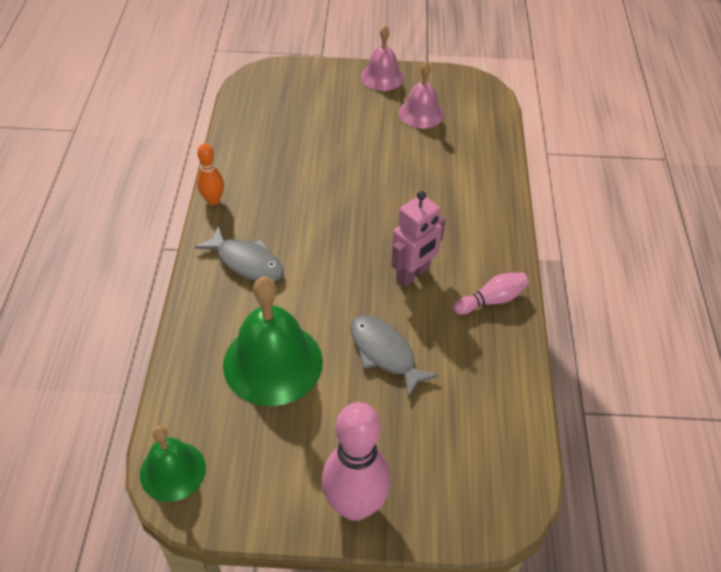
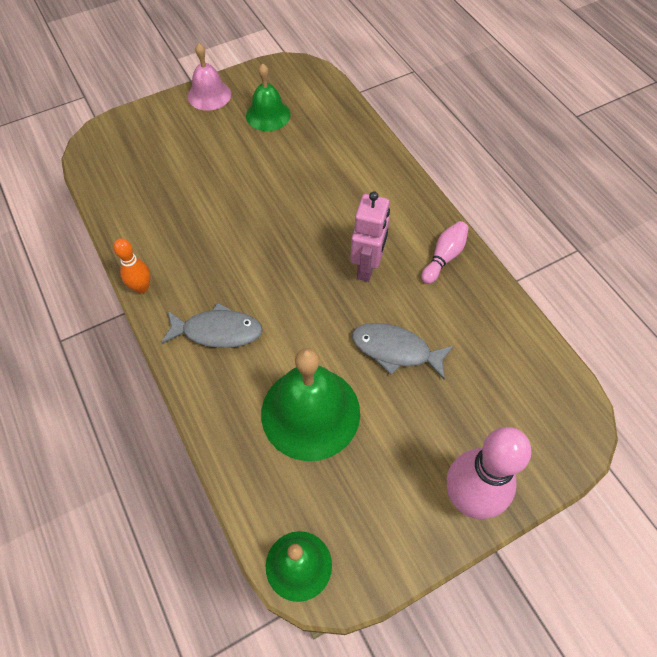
camera: 30 degrees left, 10 degrees up
(421, 113) = (268, 115): pink bell -> green bell

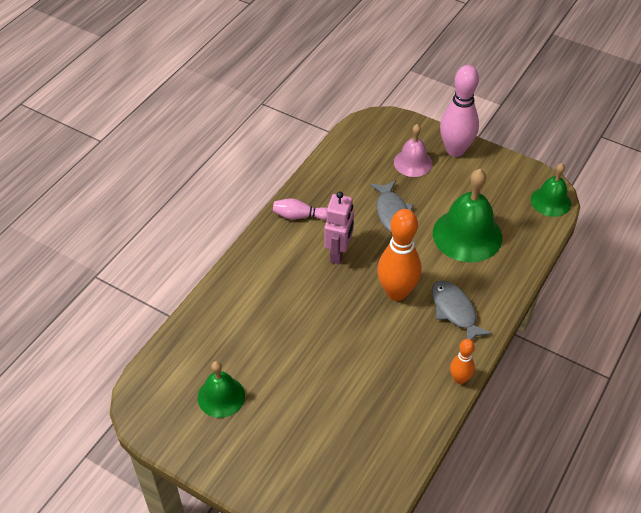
camera: 120 degrees left, 10 degrees down
(209, 95) = (222, 462): pink bell -> pink bell (413, 163)
(280, 292) = (396, 292): none -> orange bowling pin
(367, 267) = (339, 253): pink robot -> pink robot turned 120 degrees clockwise

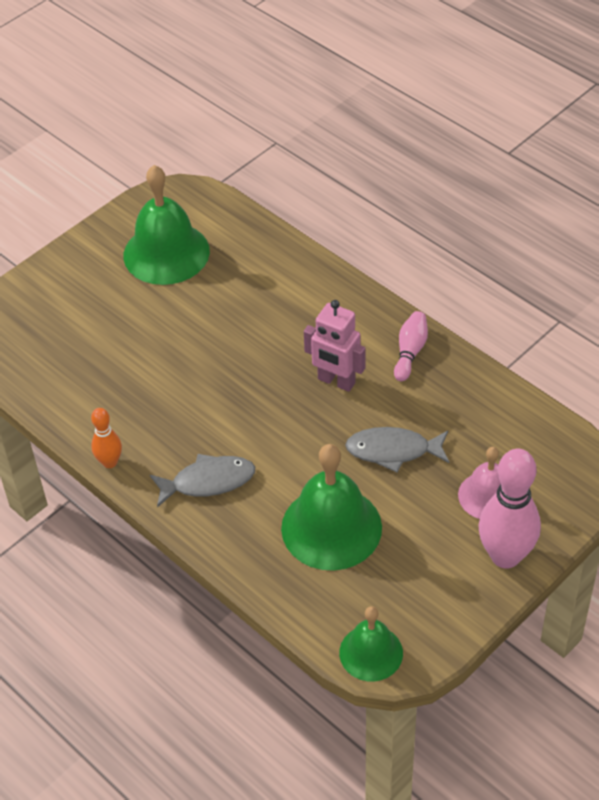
camera: 105 degrees right, 0 degrees up
(221, 396) = (166, 253): green bell -> green bell, size x1.68
(396, 292) = (256, 428): orange bowling pin -> none

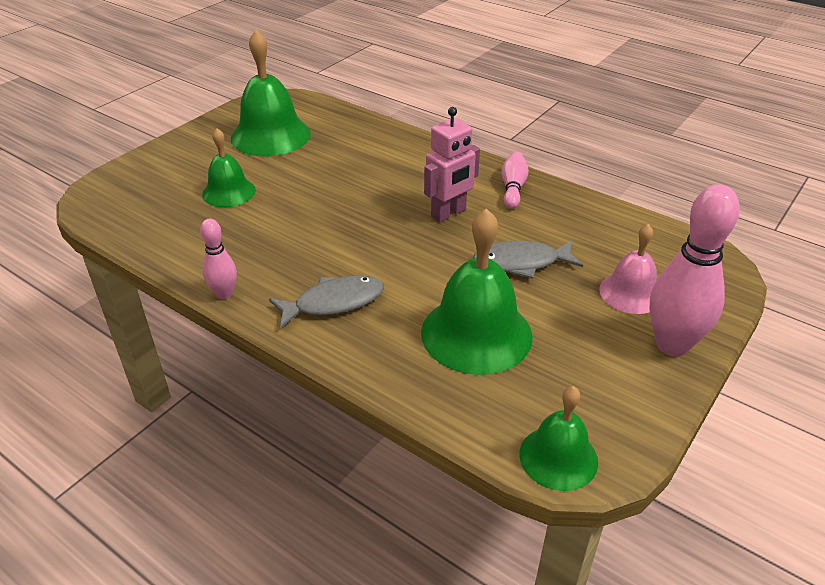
camera: 10 degrees left, 10 degrees down
(110, 462) = (224, 294): orange bowling pin -> pink bowling pin
(118, 333) = (228, 192): none -> green bell
(336, 381) = (449, 213): pink robot -> pink robot turned 60 degrees counterclockwise

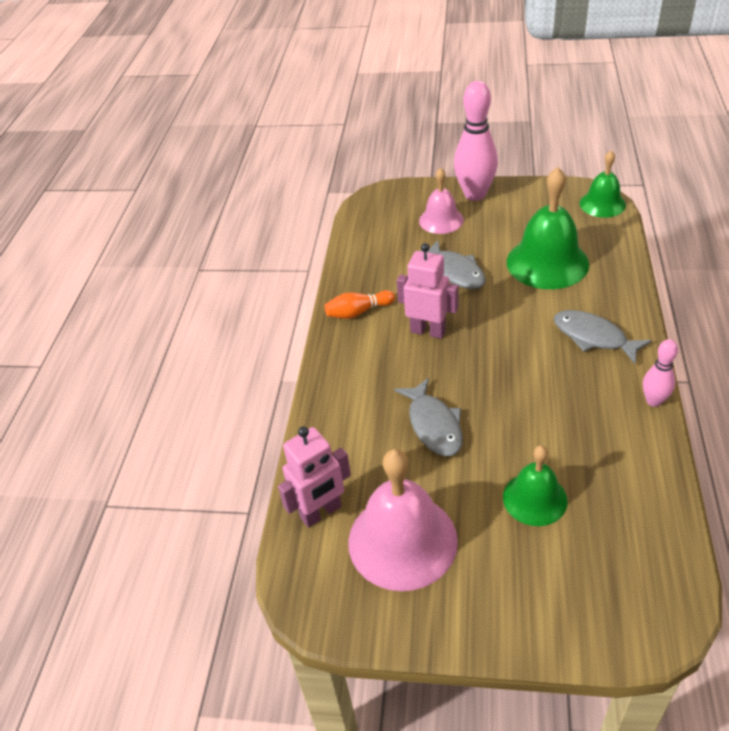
camera: 115 degrees left, 5 degrees up
(270, 135) = (402, 540): green bell -> pink bell
(327, 117) = (321, 512): none -> pink robot
(343, 178) = (434, 425): none -> grey fish
(513, 188) = (358, 312): pink bowling pin -> orange bowling pin

